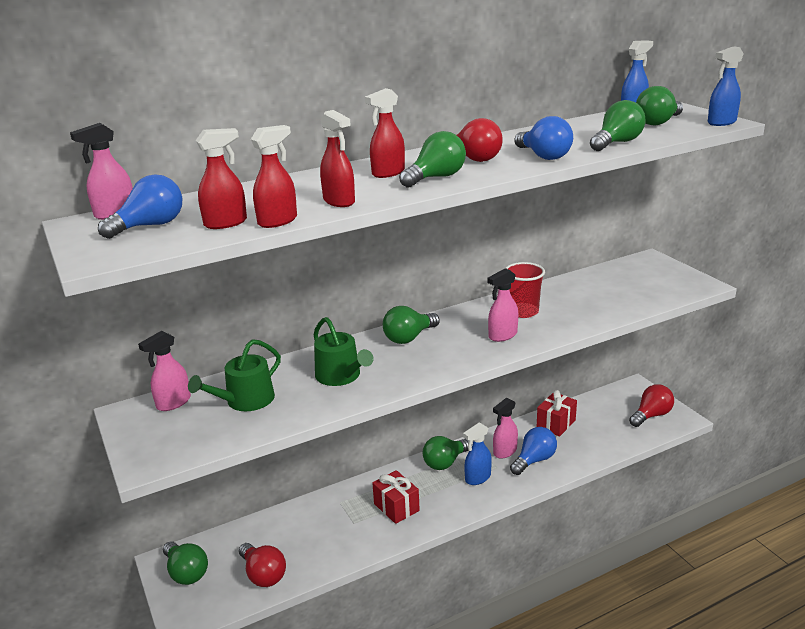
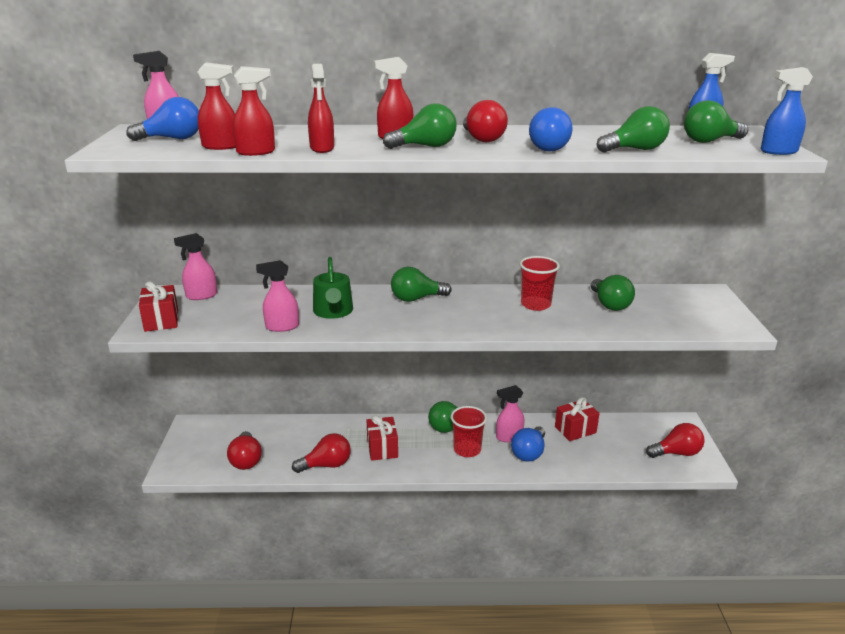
camera: 25 degrees right, 0 degrees up
(158, 445) = (161, 320): none -> red gift
(186, 572) = (198, 438): green light bulb -> green light bulb (609, 304)
(245, 401) = (248, 308): green watering can -> none
(354, 546) = (326, 465): none -> red light bulb
(477, 478) = (467, 449): blue spray bottle -> red cup
(502, 335) = (495, 318): pink spray bottle -> pink spray bottle (281, 327)
(534, 460) = (529, 453): blue light bulb -> blue light bulb turned 135 degrees clockwise

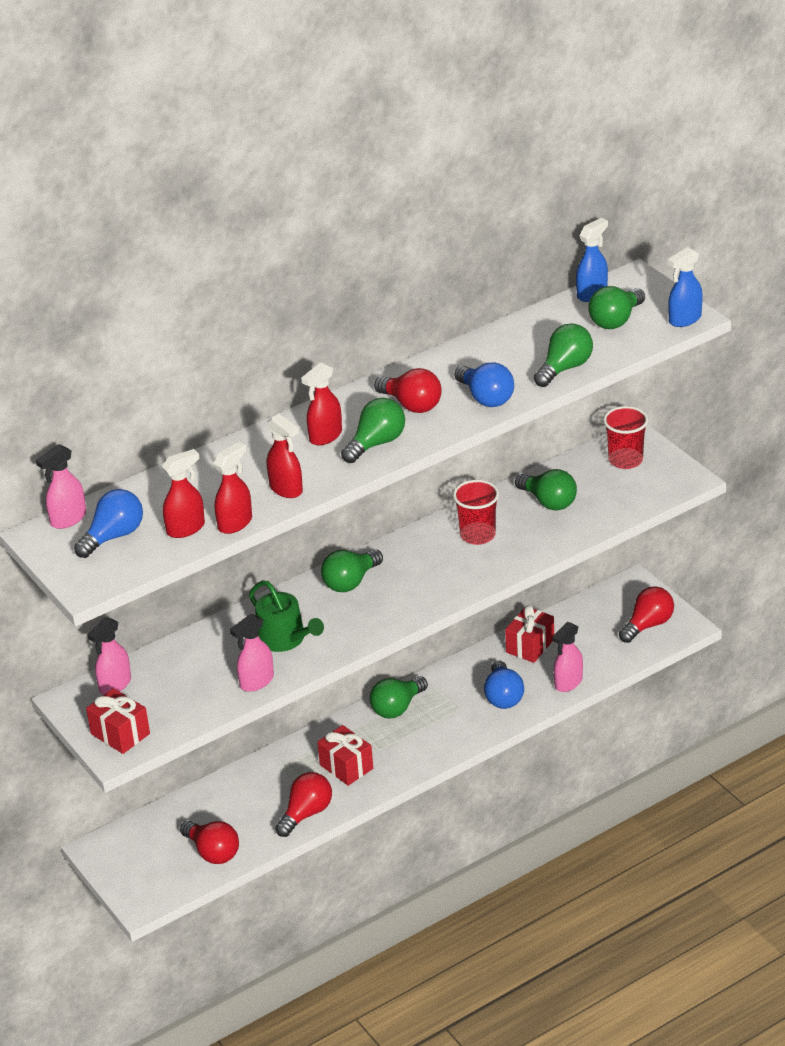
camera: 30 degrees left, 10 degrees up
(467, 449) = (437, 724): red cup -> red cup (625, 460)
(508, 437) = (468, 688): pink spray bottle -> pink spray bottle (568, 683)

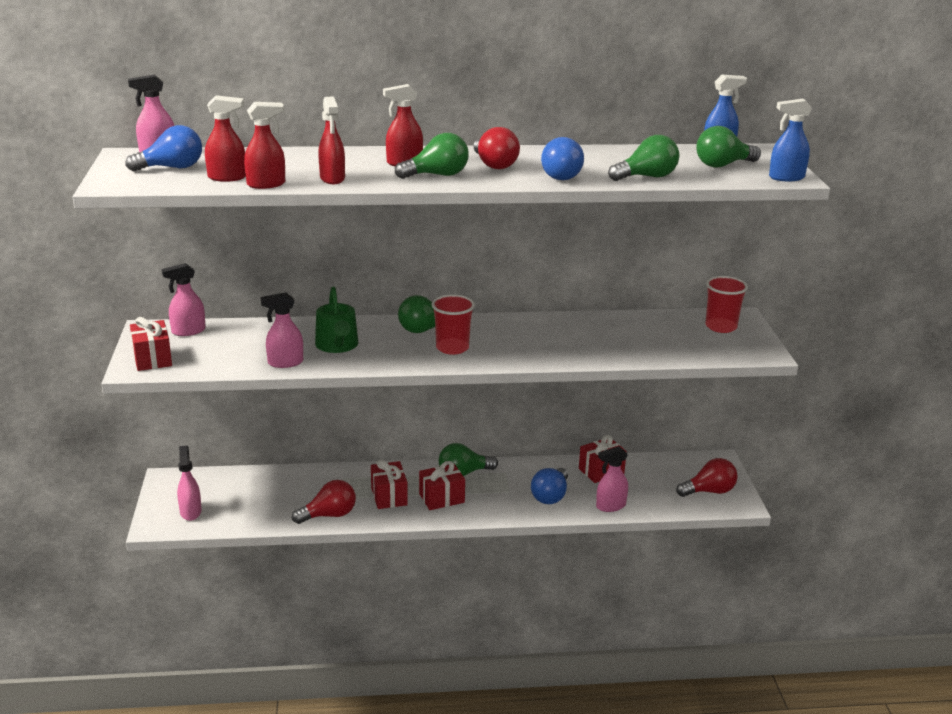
camera: 25 degrees right, 10 degrees down
(162, 873) = (190, 512): none -> pink spray bottle
(212, 852) = (238, 513): red light bulb -> none
(400, 746) = (441, 498): none -> red gift
(477, 535) = (553, 333): red cup -> red cup (452, 348)
(548, 502) = (631, 332): green light bulb -> none

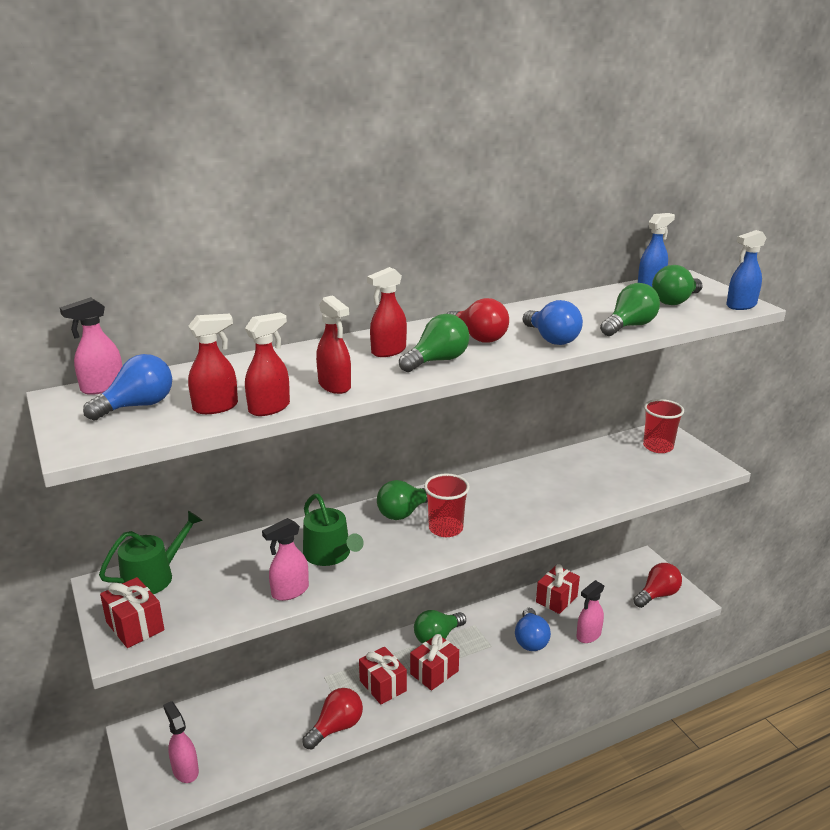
camera: 20 degrees left, 0 degrees up
(188, 331) = (153, 576): pink spray bottle -> green watering can

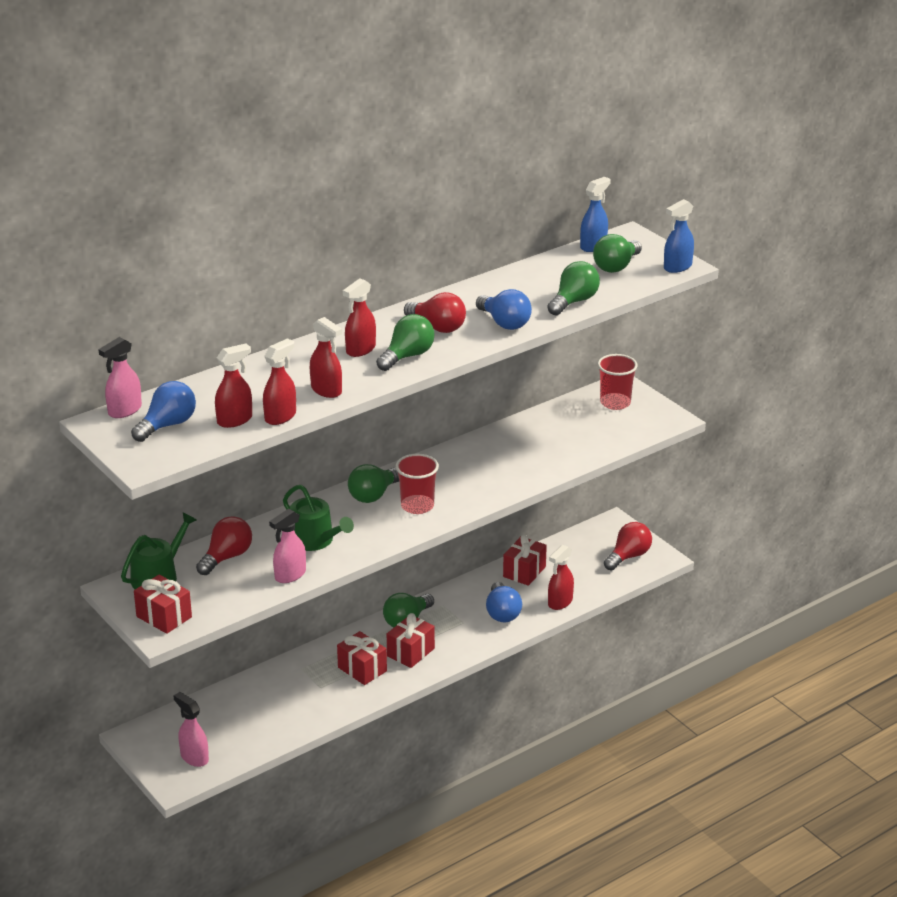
camera: 10 degrees left, 5 degrees up
(336, 727) = (326, 708): red light bulb -> red light bulb (226, 557)
(588, 635) = (560, 602): pink spray bottle -> red spray bottle

